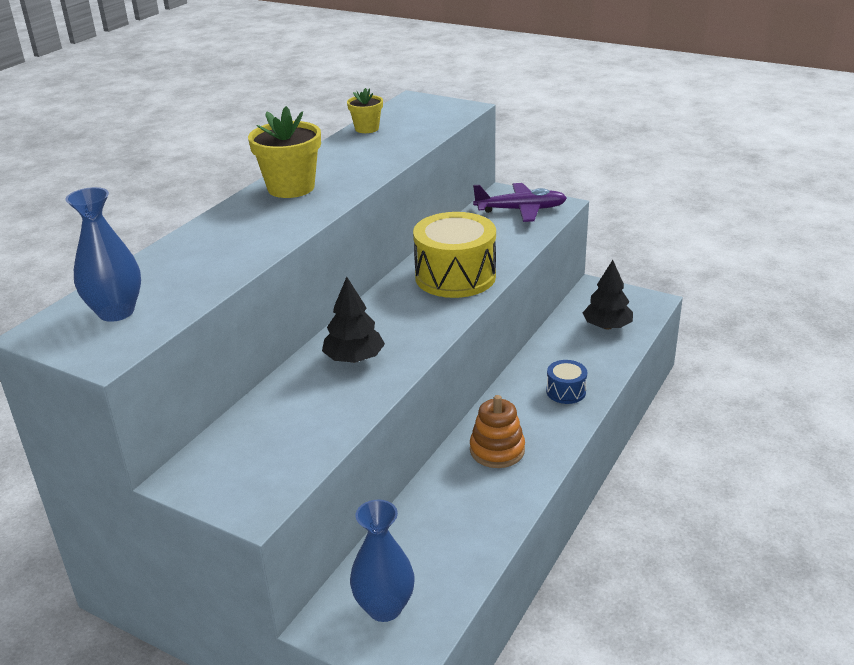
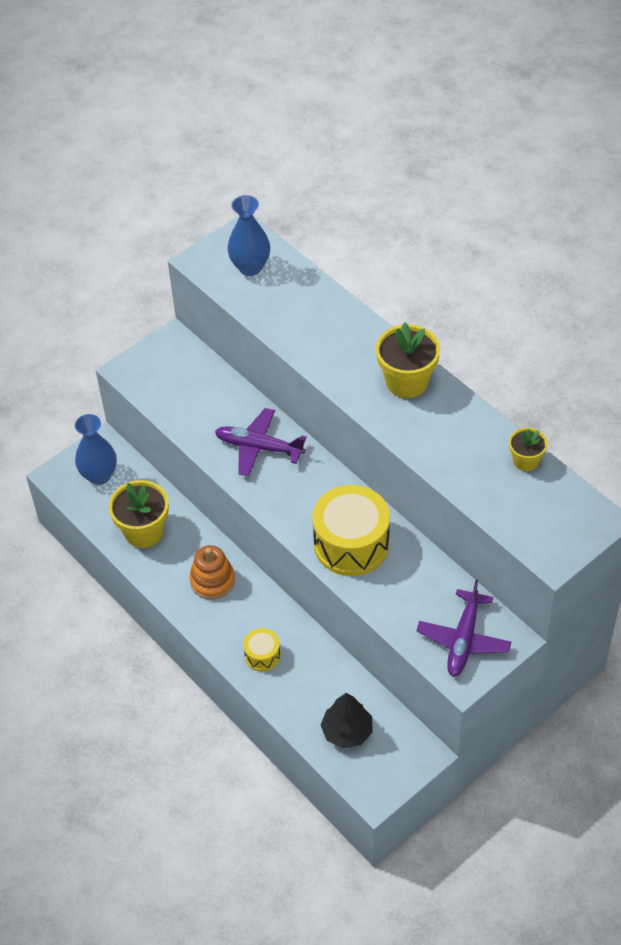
camera: 110 degrees right, 20 degrees up
(354, 358) = (258, 447): black tree -> purple plane
(458, 529) = (144, 531): none -> yellow flower pot
(566, 391) = (262, 655): blue drum -> yellow drum

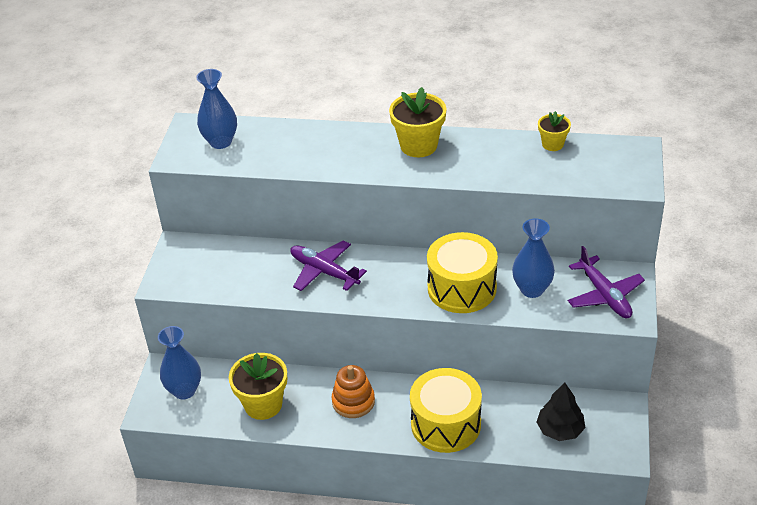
camera: 40 degrees left, 10 degrees down
(258, 447) = (324, 271): purple plane -> purple plane turned 60 degrees clockwise
(262, 655) = (446, 424): yellow drum -> yellow drum, size x2.06
(408, 588) = (532, 289): none -> blue vase

